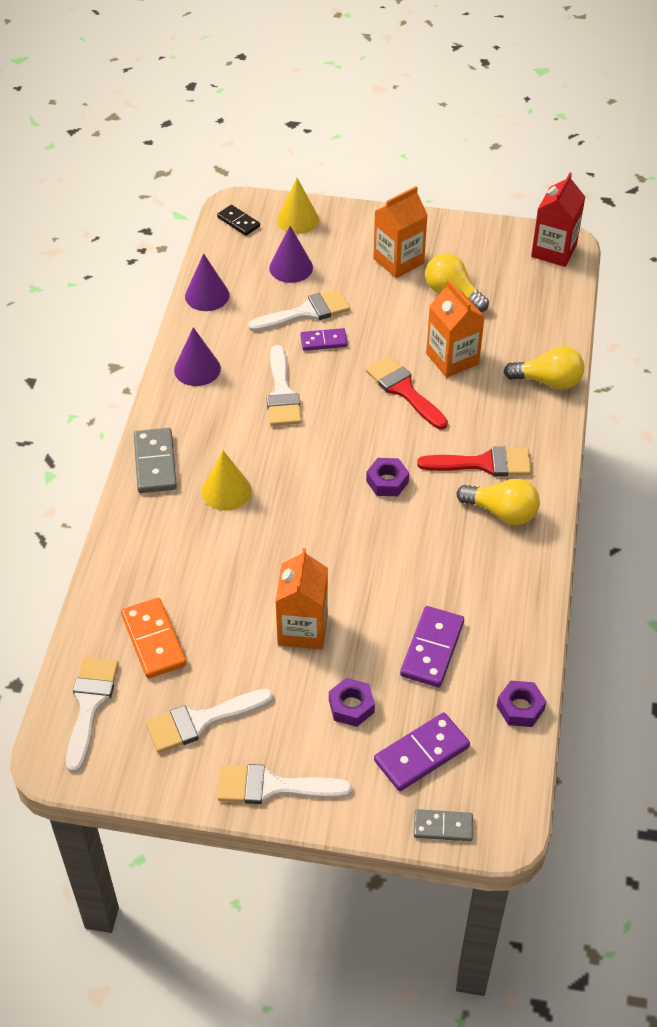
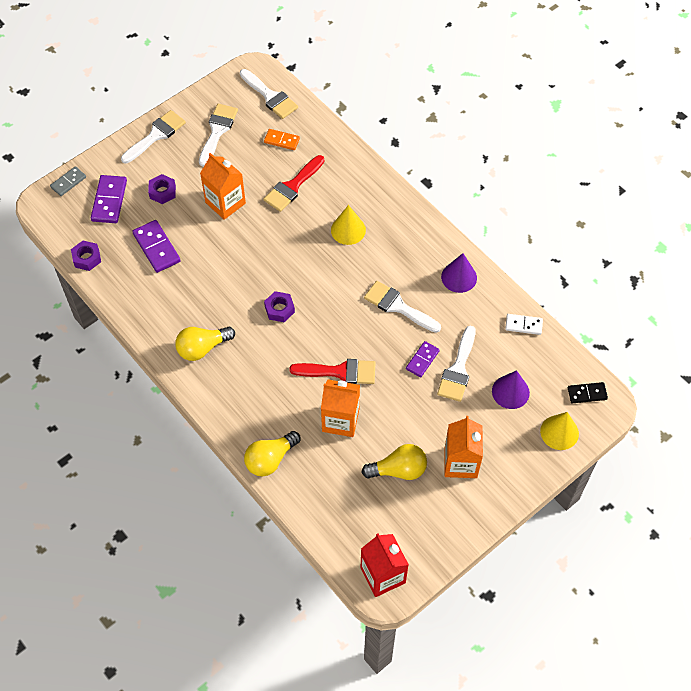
camera: 130 degrees right, 10 degrees up
(154, 640) = (282, 140): orange domino -> orange domino, size x0.63
(155, 463) = (400, 211): grey domino -> none
(207, 295) = (523, 325): purple cone -> white domino
(483, 463) = (244, 368): red brush -> red brush (292, 186)

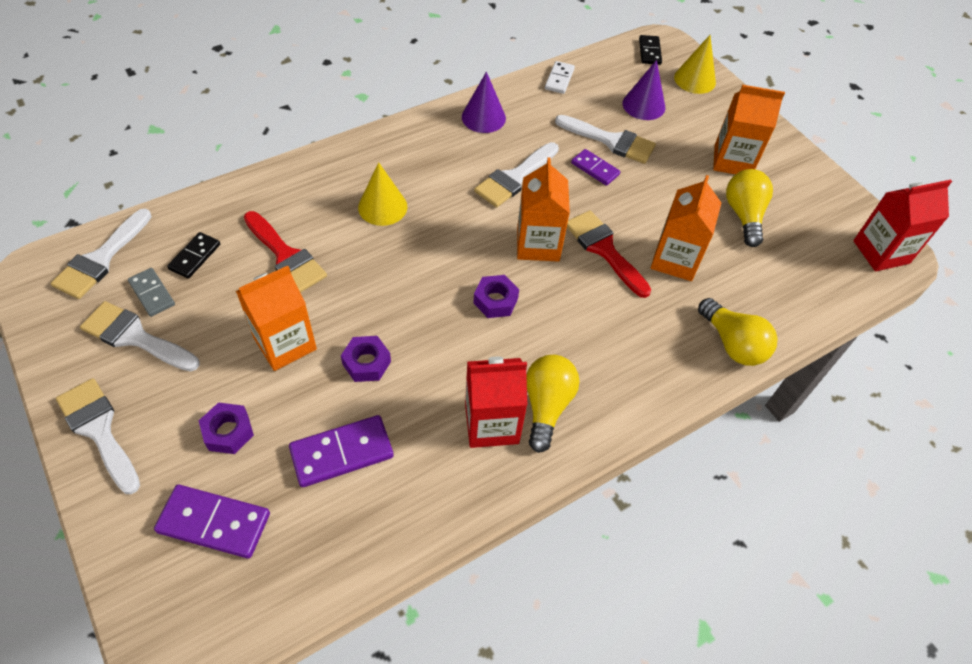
camera: 85 degrees left, 5 degrees down
(68, 182) = (140, 597): grey domino -> grey domino (152, 293)
(87, 258) = (331, 573): purple nut -> purple nut (366, 363)
(186, 319) = (491, 423): none -> red carton
(202, 348) = (546, 406): yellow light bulb -> yellow light bulb turned 150 degrees counterclockwise
(270, 96) = (101, 259): white brush -> white brush turned 150 degrees clockwise
(282, 140) = (195, 257): orange domino -> black domino
(335, 329) = (538, 244): none -> orange carton
(340, 372) = (604, 249): red brush -> red brush turned 45 degrees counterclockwise

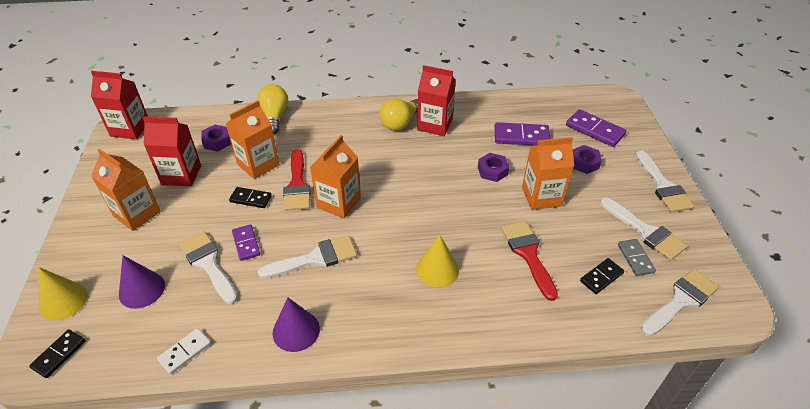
camera: 150 degrees left, 10 degrees down
(495, 301) = (393, 178): purple nut -> purple nut (217, 142)
(638, 214) = (250, 199): none -> black domino
(743, 215) = (181, 175): yellow light bulb -> red carton

